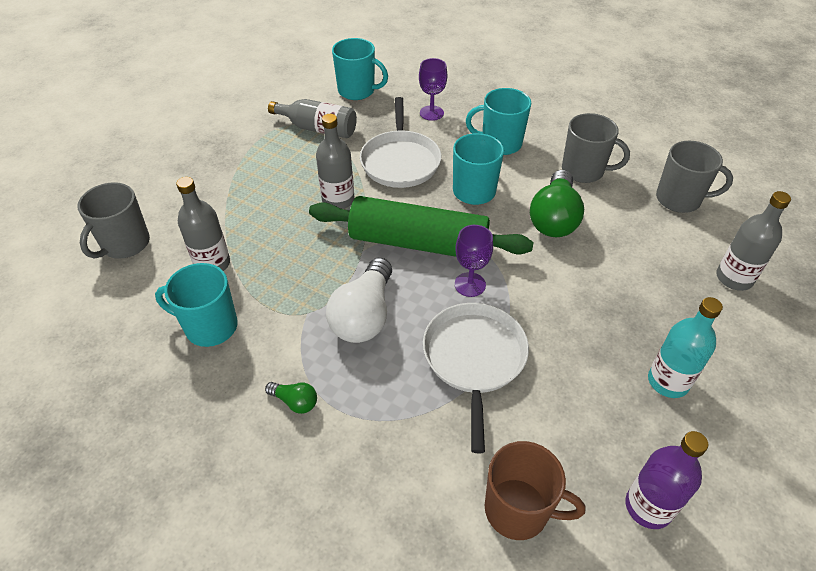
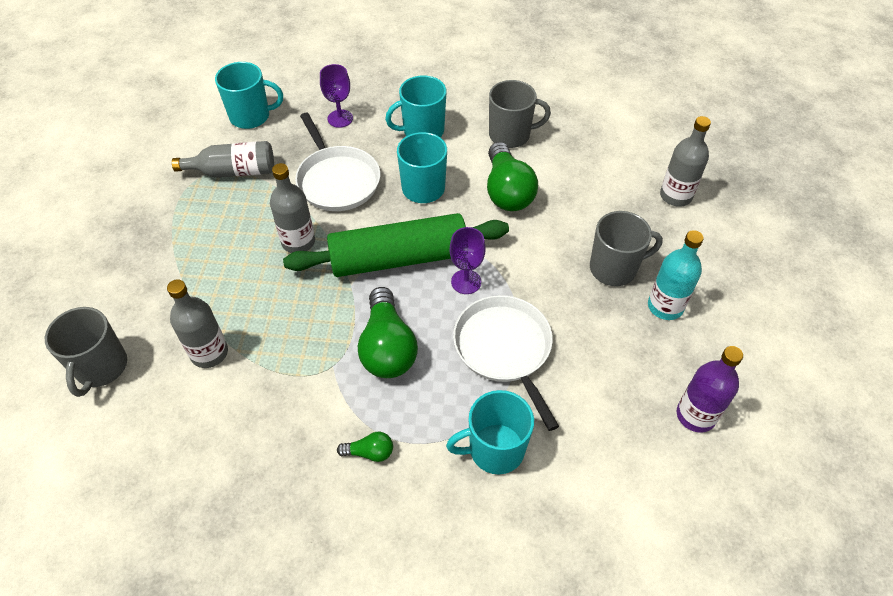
camera: 25 degrees left, 5 degrees up
(210, 326) = (246, 416): turquoise mug -> turquoise mug (495, 449)
(364, 315) = (387, 347): white light bulb -> green light bulb
(518, 510) = (603, 462): brown mug -> none
(679, 199) = (602, 137): grey mug -> grey mug (614, 268)

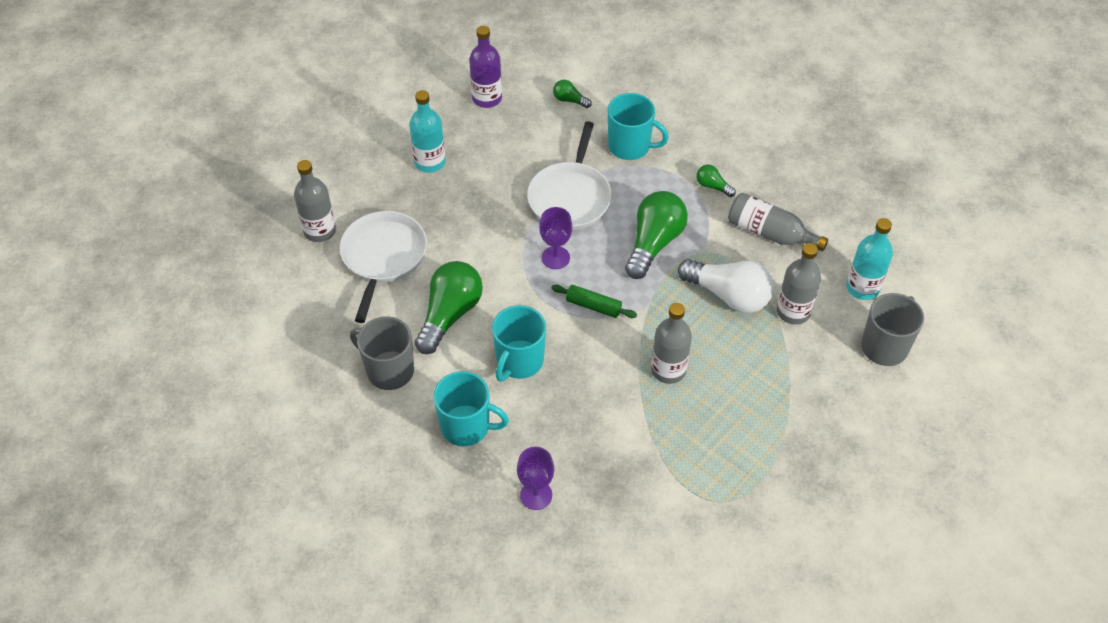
camera: 145 degrees left, 0 degrees up
(144, 420) = (862, 287): none -> turquoise bottle
(234, 171) = (686, 488): grey bottle -> grey bottle (769, 233)
(251, 116) = (629, 559): turquoise mug -> none
(281, 335) = (729, 295): none -> white light bulb
(337, 180) = (592, 416): white pan -> white pan (383, 257)
(399, 259) = (593, 306): green rolling pin -> green rolling pin, size x0.41
(612, 472) = (569, 100): none -> green light bulb
(614, 268) = (435, 205): grey mug -> none

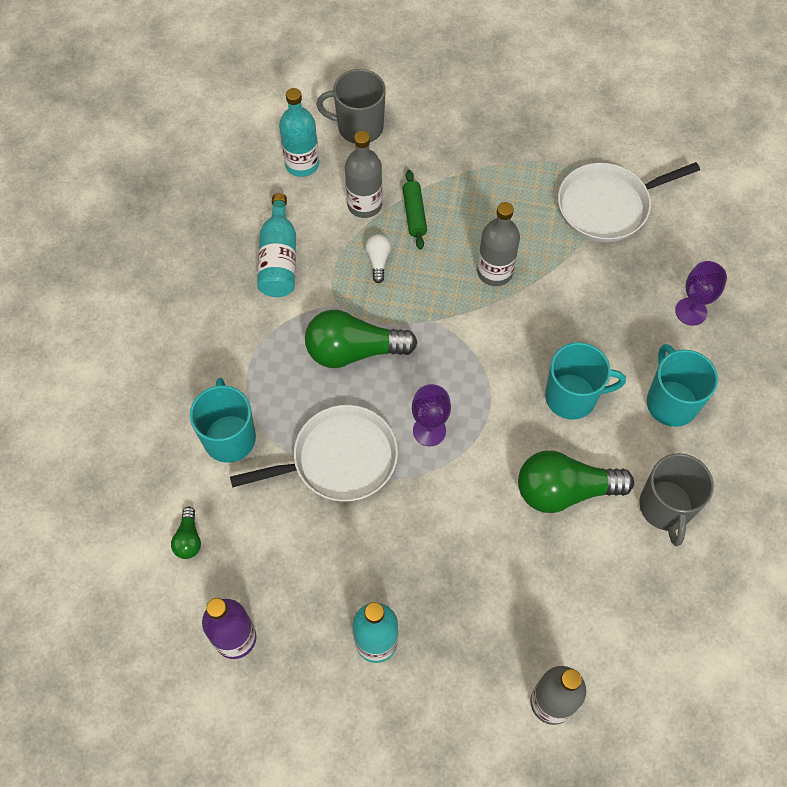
camera: 120 degrees left, 10 degrees up
(383, 257) = (540, 605): white pan -> white pan (607, 206)
(593, 306) = (465, 366): green rolling pin -> green rolling pin (414, 214)
(712, 186) = (244, 333): green light bulb -> none
(729, 295) = (378, 261): white light bulb -> white light bulb, size x0.47
(769, 233) = (279, 259): grey bottle -> turquoise bottle

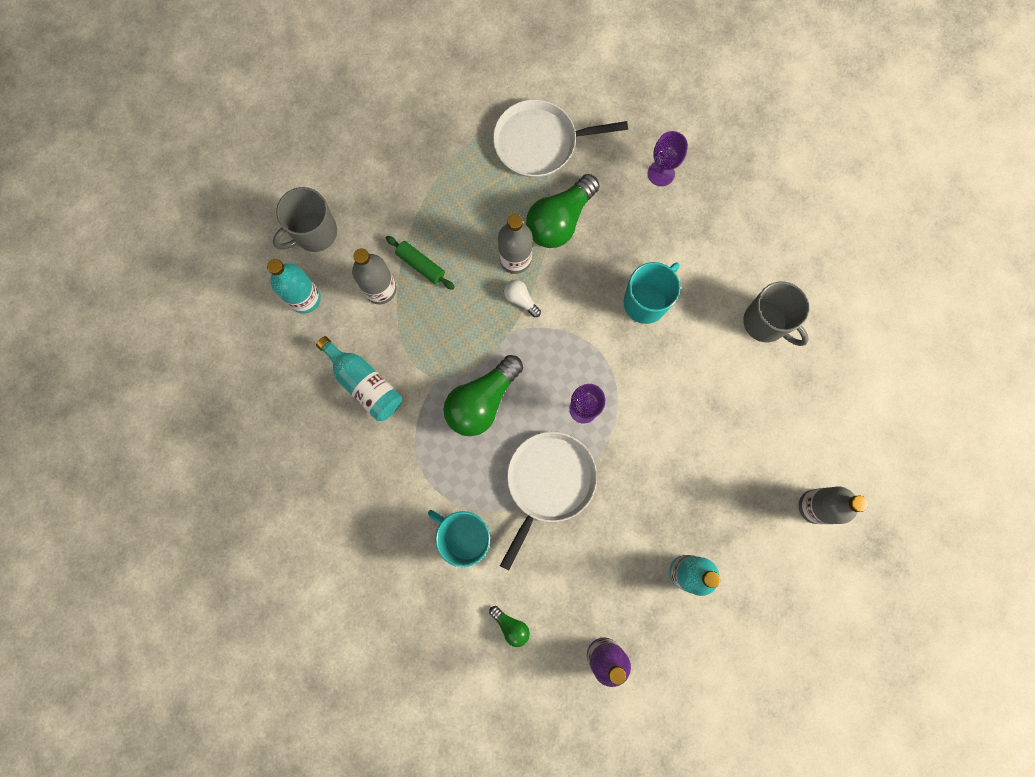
camera: 45 degrees left, 15 degrees up
(378, 261) = (432, 322): white light bulb -> white light bulb (520, 299)
(564, 490) = (699, 369): green light bulb -> green light bulb (560, 220)
(607, 206) = (540, 142): white pan -> white pan turned 60 degrees clockwise
(671, 402) = (706, 249): turquoise mug -> none

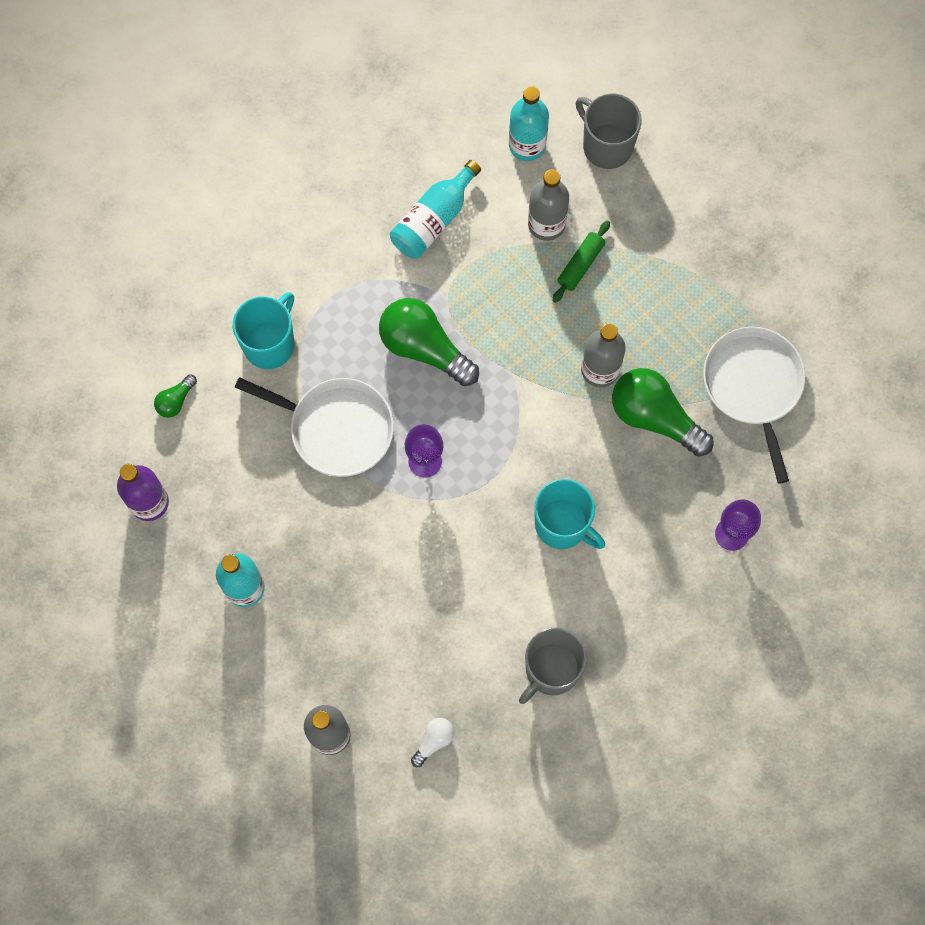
camera: 85 degrees right, 5 degrees down
(520, 299) = (550, 380): white light bulb -> white light bulb (434, 741)

